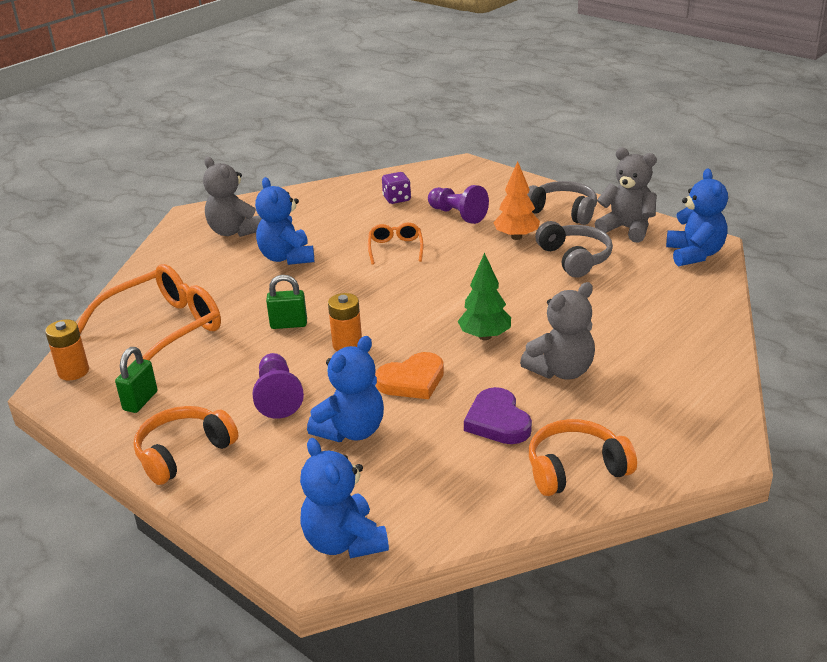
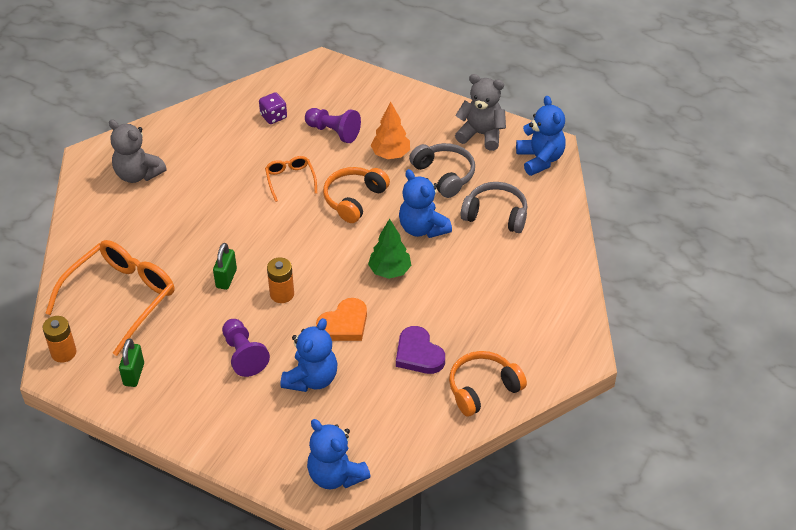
camera: 15 degrees left, 15 degrees up
(184, 453) = (189, 418): orange headphones -> orange headphones (354, 199)
(287, 257) = (198, 201): blue teddy bear -> blue teddy bear (422, 228)
(289, 324) = (226, 278): green padlock -> green padlock turned 60 degrees counterclockwise
(561, 371) = (456, 298): grey teddy bear -> none
(563, 212) = (424, 118): grey headphones -> grey headphones (495, 215)

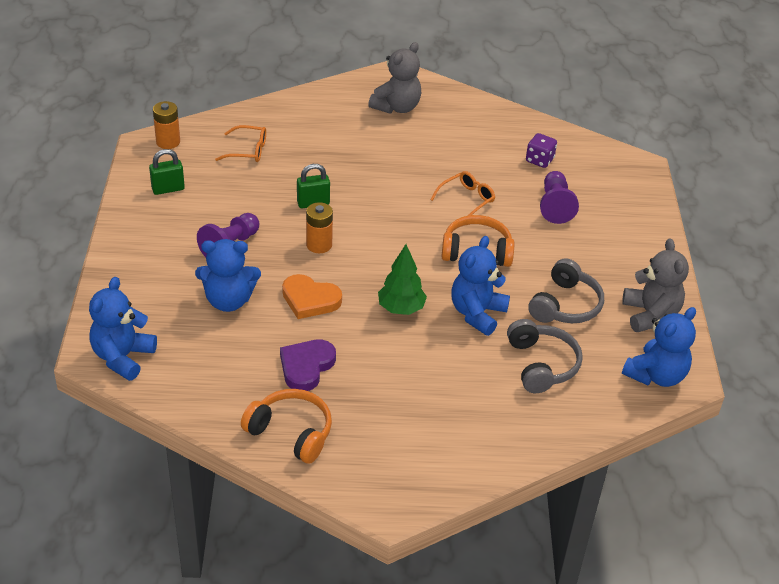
camera: 60 degrees right, 5 degrees down
(121, 298) = (248, 150): orange glasses -> orange glasses, size x0.49
(138, 174) = (396, 107): grey teddy bear -> grey teddy bear turned 150 degrees counterclockwise
(390, 154) = (560, 256): orange tree -> none

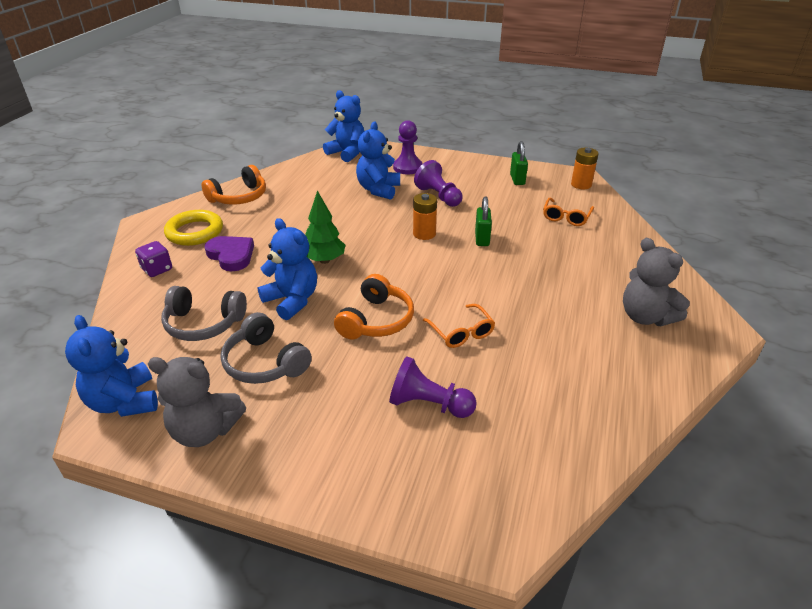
camera: 110 degrees right, 5 degrees down
(157, 286) = (407, 167): none -> purple pawn
(306, 367) = (292, 210): purple heart -> purple heart (231, 255)
(310, 300) = (360, 221): orange heart -> none
(392, 442) = (195, 232): none -> yellow ring
(539, 160) = (526, 417): purple dice -> purple dice (157, 269)

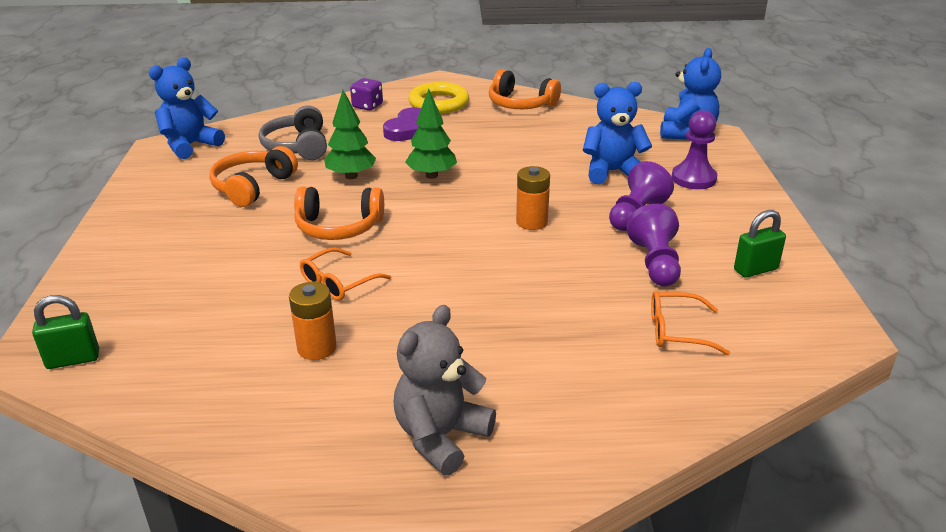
camera: 70 degrees right, 5 degrees down
(205, 430) = (163, 184): grey teddy bear -> none
(265, 362) = (253, 187): grey headphones -> orange headphones
(292, 300) = (351, 176): blue teddy bear -> green tree
(429, 404) = (213, 283): purple pawn -> purple pawn (655, 263)
(482, 239) = (552, 265): green padlock -> green padlock (73, 359)
(581, 184) = (809, 336): orange battery -> orange battery (317, 348)

